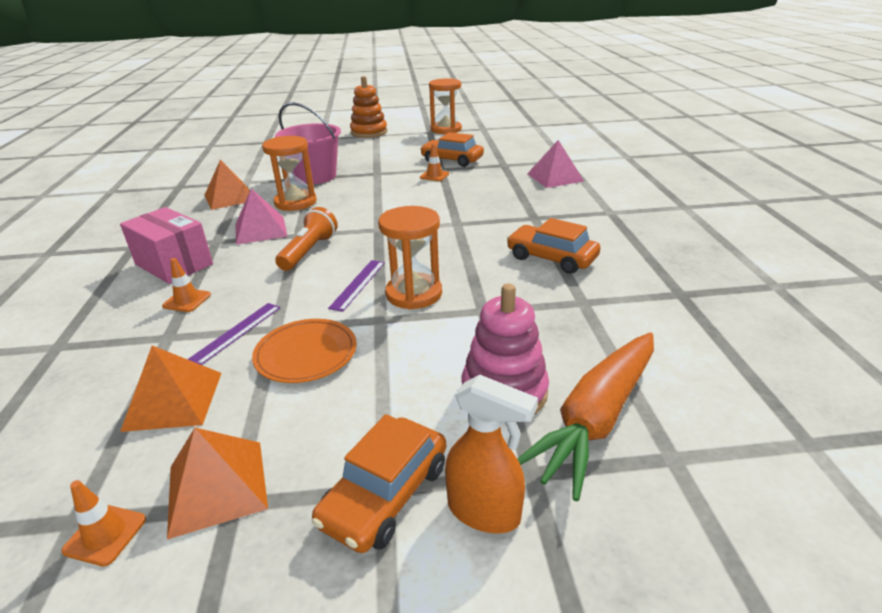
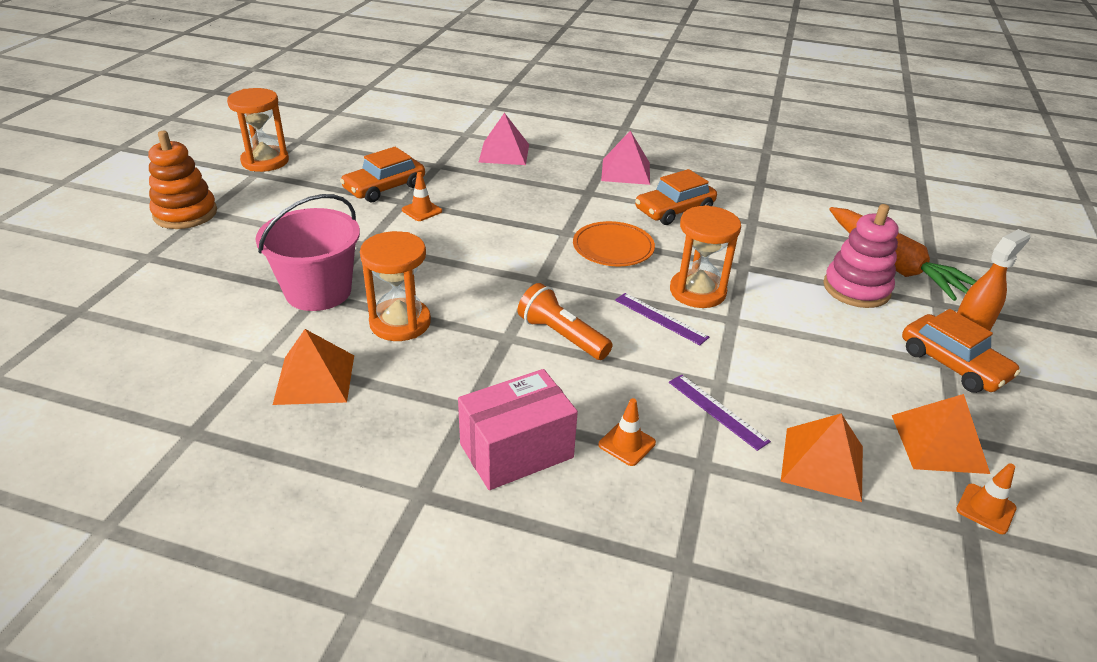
camera: 70 degrees left, 5 degrees up
(260, 230) = (467, 364): pink pyramid -> pink pyramid (625, 171)
(306, 354) = (773, 371): orange plate -> orange plate (613, 247)

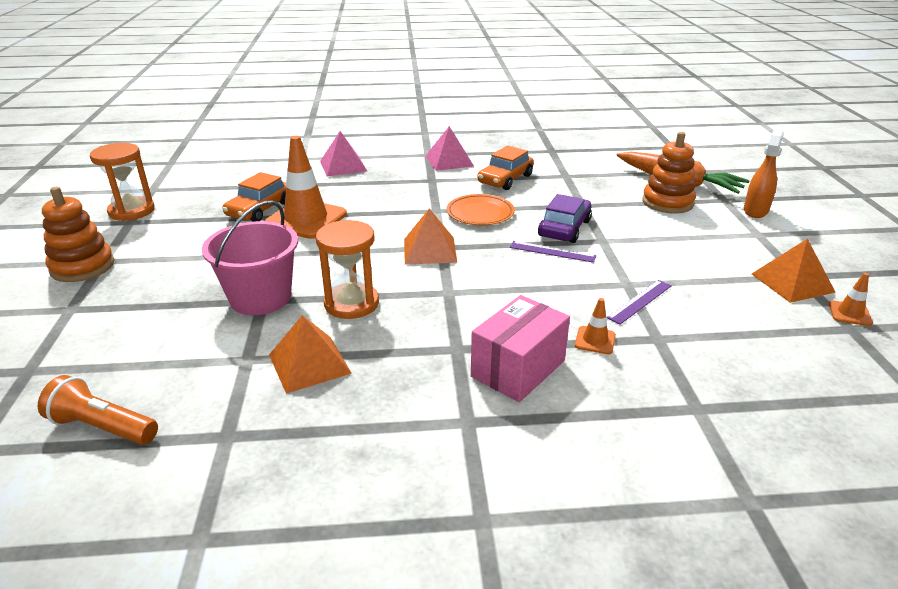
camera: 20 degrees left, 5 degrees down
(422, 210) = (306, 219): orange traffic cone -> orange traffic cone, size x2.29
(561, 336) = (489, 281): orange flashlight -> orange flashlight (102, 427)
(697, 292) = (564, 228): orange hourglass -> purple car
(717, 411) = (639, 301): purple ruler -> purple ruler turned 75 degrees counterclockwise
(822, 463) = (733, 315): orange pyramid -> orange pyramid (430, 250)
(856, 289) = (667, 202): pink stacking toy -> orange stacking toy
(953, 364) = (762, 233): orange car -> none

